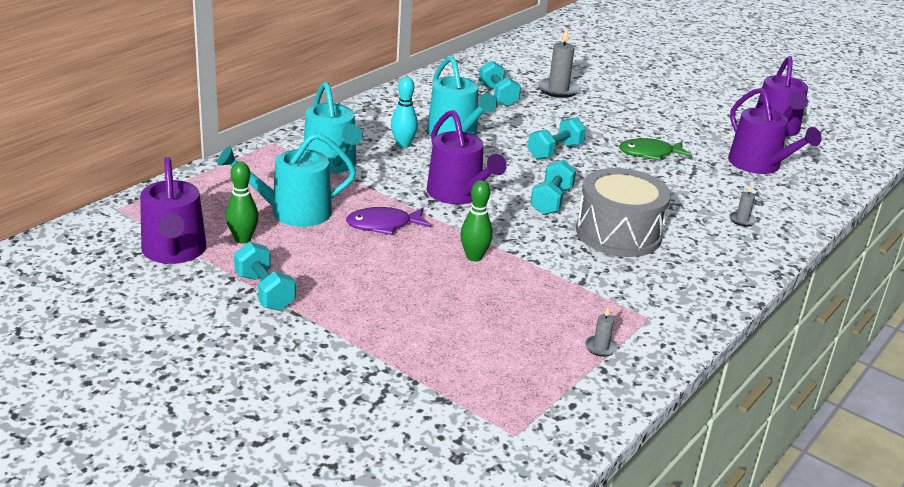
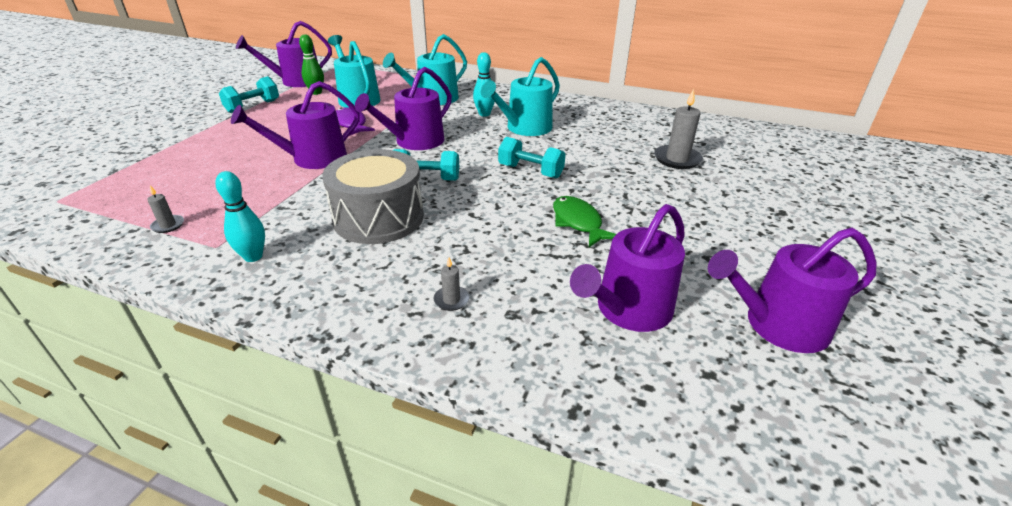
camera: 75 degrees right, 5 degrees up
(474, 257) = (313, 159): green bowling pin -> purple watering can
(497, 96) = (622, 135): turquoise dumbbell -> none
(669, 299) = (253, 256): none -> turquoise bowling pin

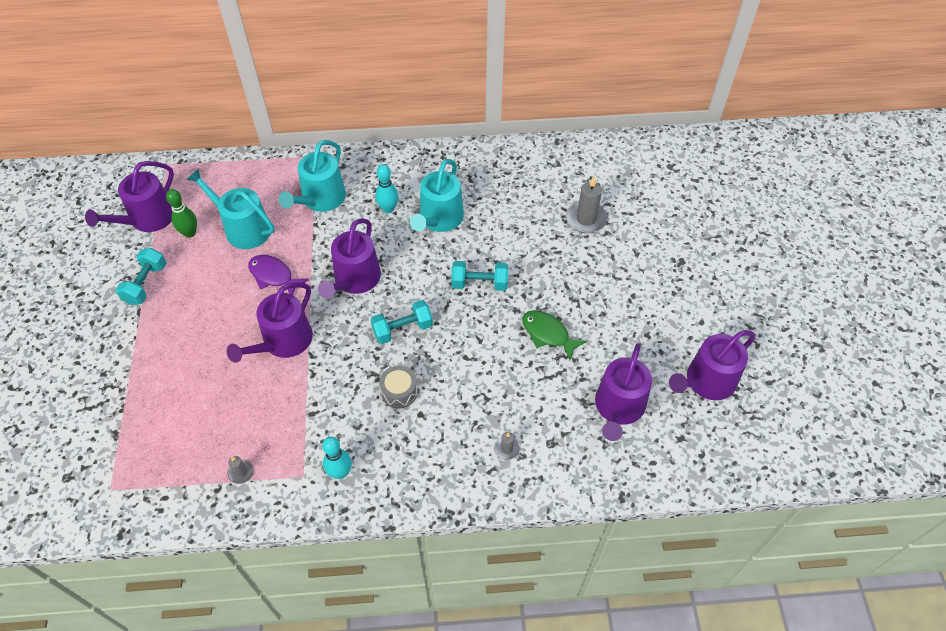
camera: 25 degrees left, 20 degrees up
(378, 218) = (399, 392): grey drum -> grey drum, size x0.49

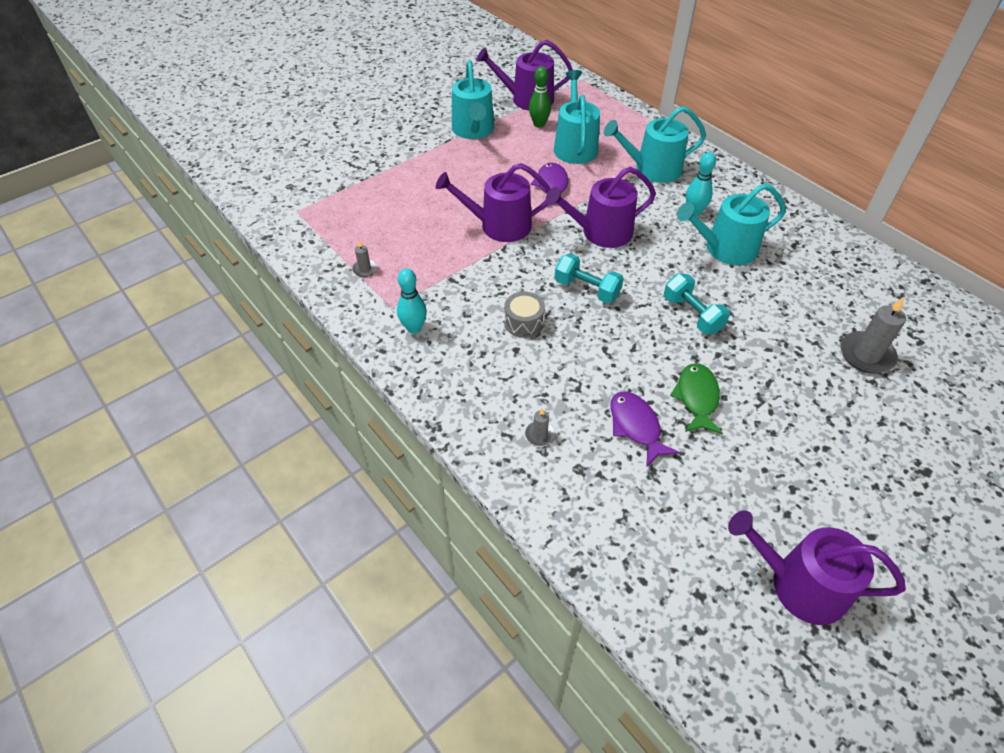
camera: 55 degrees right, 5 degrees down
(146, 284) = (473, 130): turquoise dumbbell -> turquoise watering can
(543, 385) = (636, 426): none -> purple fish
(618, 408) = (676, 509): purple watering can -> none

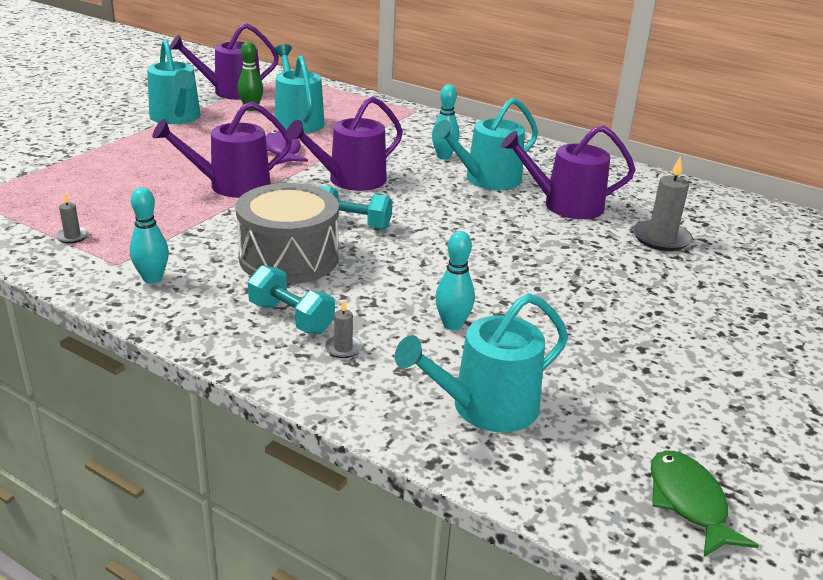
camera: 20 degrees left, 20 degrees down
(524, 322) = (289, 258): grey drum -> grey drum, size x2.05
(636, 426) = (452, 325): purple fish -> turquoise bowling pin
(652, 169) = (387, 131): turquoise watering can -> turquoise watering can (485, 407)
(692, 314) = (475, 230): turquoise dumbbell -> turquoise dumbbell (291, 318)
(697, 398) = (509, 292): green fish -> green fish (689, 502)
(799, 584) = (687, 425): purple watering can -> purple watering can (565, 205)

